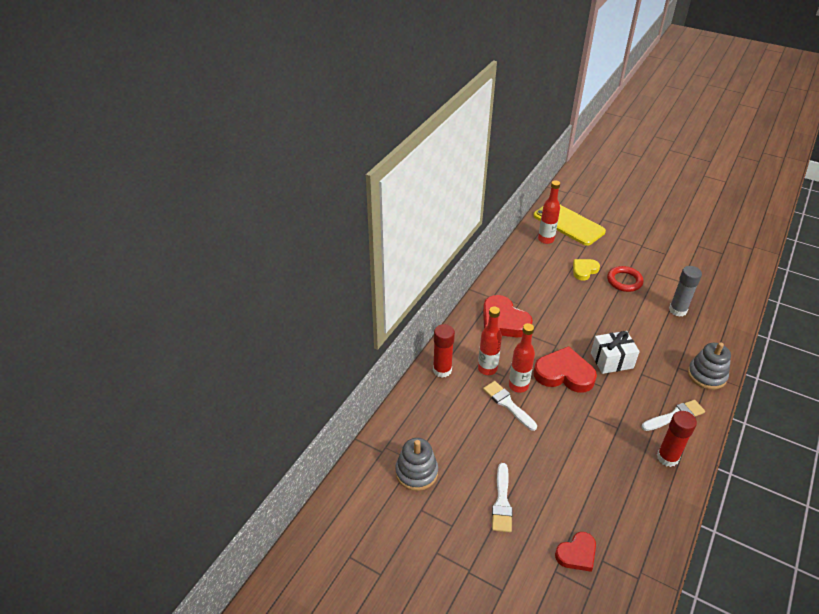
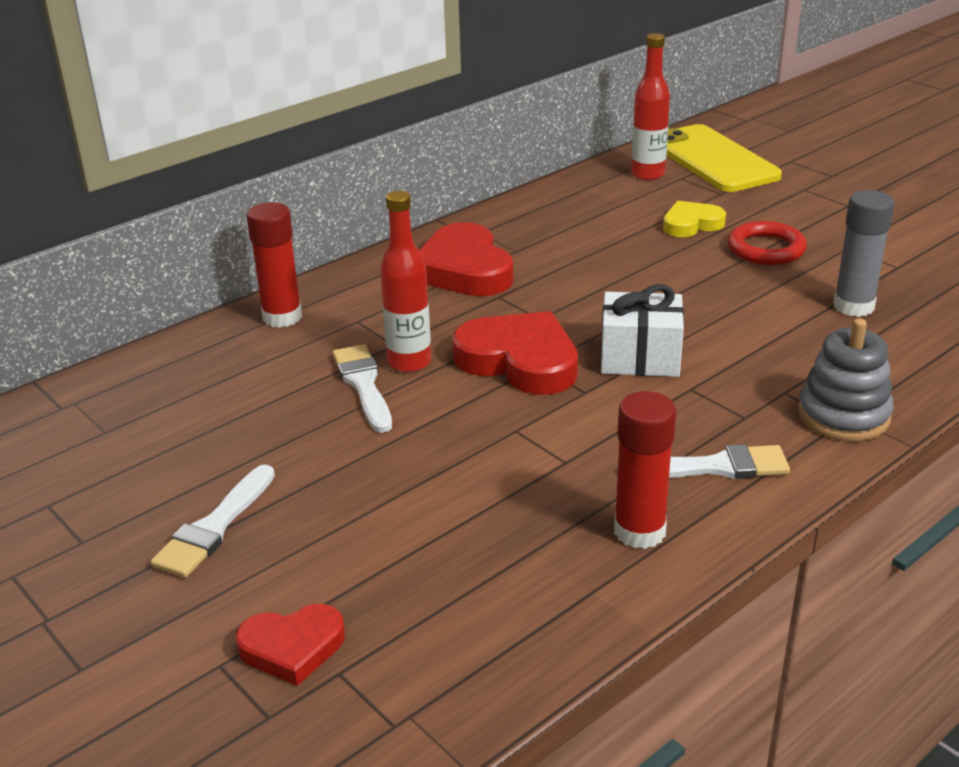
camera: 20 degrees right, 10 degrees down
(416, 472) = (94, 449): grey stacking toy -> none
(487, 369) = (370, 329): red bottle -> none

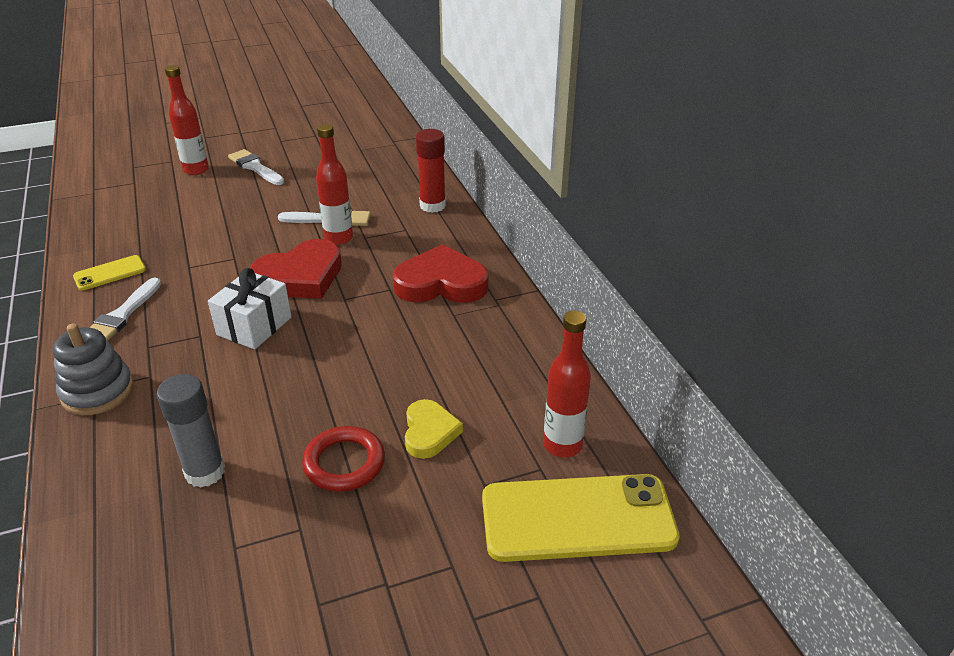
camera: 110 degrees right, 5 degrees up
(252, 603) = (196, 170): none -> red bottle
(292, 647) = (160, 175): red heart -> none
(639, 531) = (110, 273): red glue stick -> yellow phone

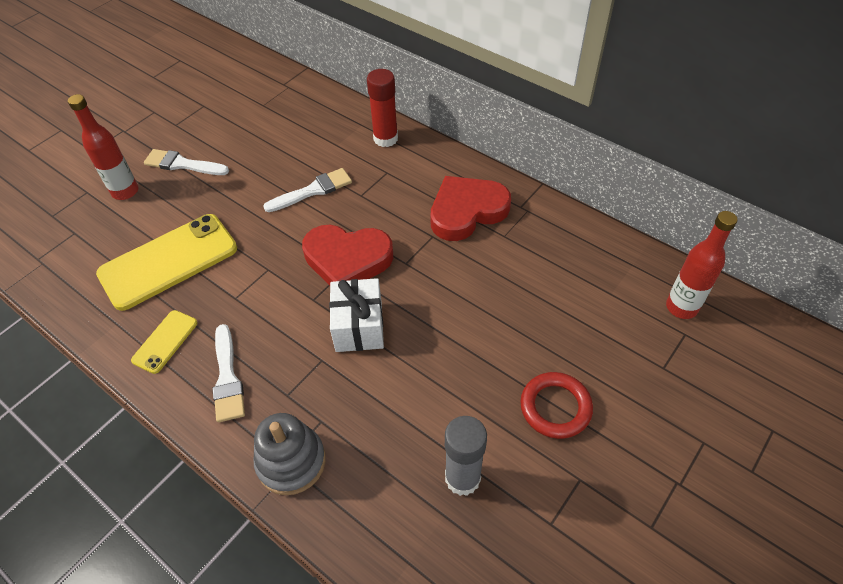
camera: 30 degrees left, 15 degrees up
(300, 277) = (347, 260): red heart -> red heart turned 75 degrees clockwise
(339, 238) = (340, 206): red bottle -> none
(429, 432) = (587, 347): yellow heart -> none
(577, 518) = (742, 358): yellow phone -> yellow phone (168, 261)

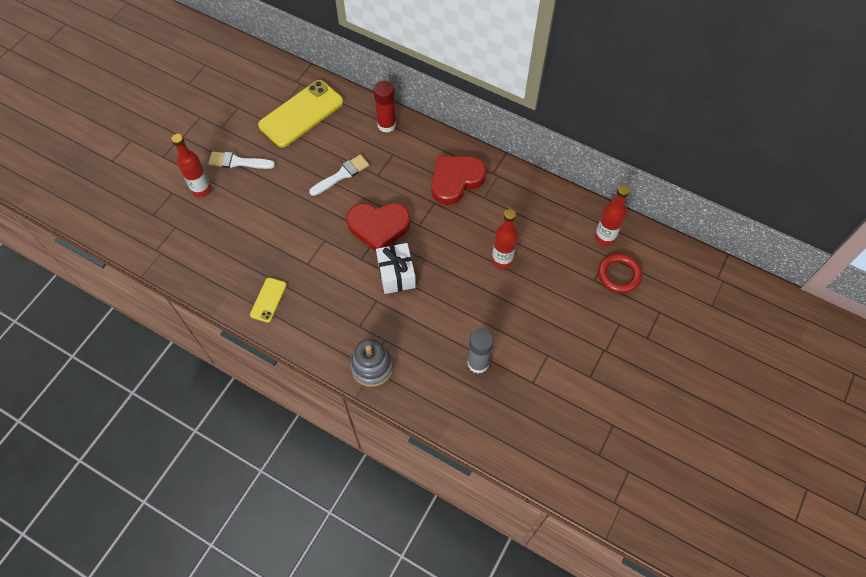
camera: 10 degrees left, 10 degrees up
(168, 261) = (252, 242): yellow phone -> yellow phone (301, 114)
(227, 378) = (317, 319): white brush -> none
(520, 323) = (502, 260): none -> red bottle
(555, 407) = (529, 313): red ring -> red ring (619, 275)

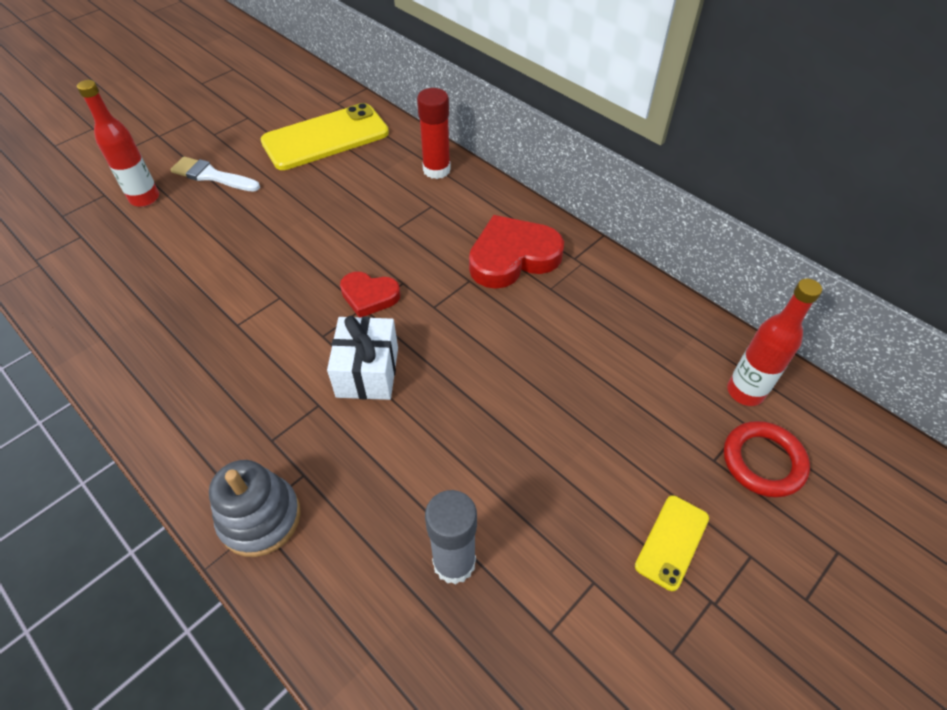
camera: 15 degrees right, 10 degrees down
(268, 300) = (150, 364): yellow phone -> yellow phone (672, 542)
(342, 175) = (346, 217): white brush -> none
(378, 227) = (369, 296): red heart -> red heart, size x0.59
(502, 260) = (553, 388): red bottle -> none

